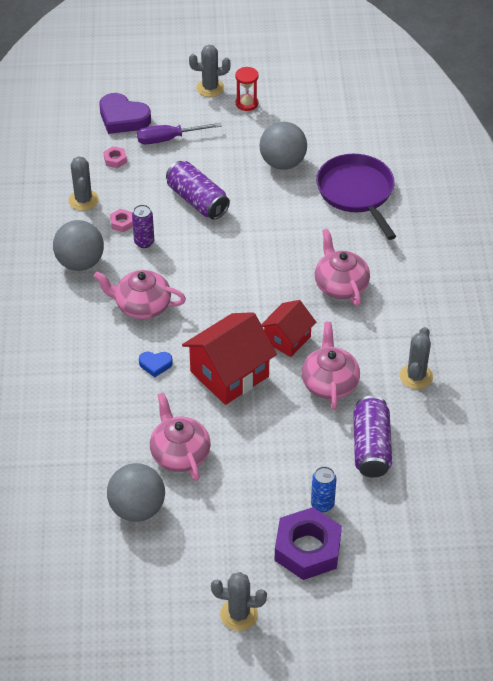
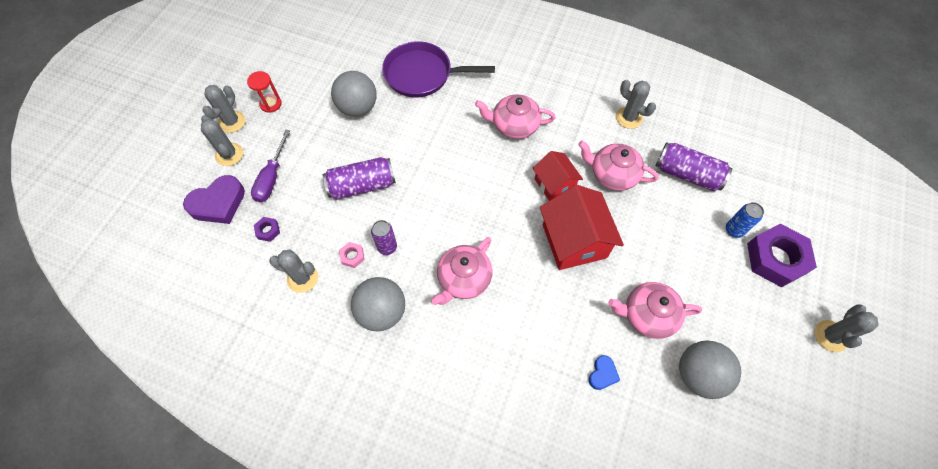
camera: 65 degrees left, 15 degrees up
(115, 160) = (268, 231): pink nut -> purple nut
(155, 365) = (538, 295): blue heart -> blue heart (602, 374)
(175, 102) = (229, 154): none -> grey cactus

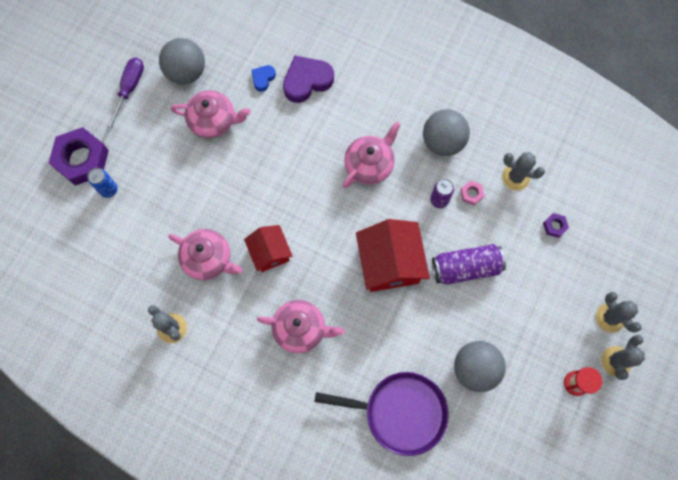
camera: 175 degrees left, 10 degrees up
(218, 203) = (609, 260): purple heart -> purple heart (307, 81)
(272, 177) = (559, 285): purple screwdriver -> purple screwdriver (129, 89)
(574, 241) = (262, 191): red house -> red house (390, 263)
(687, 174) = (132, 252): purple can -> none
(830, 336) = (66, 91): grey cactus -> none

